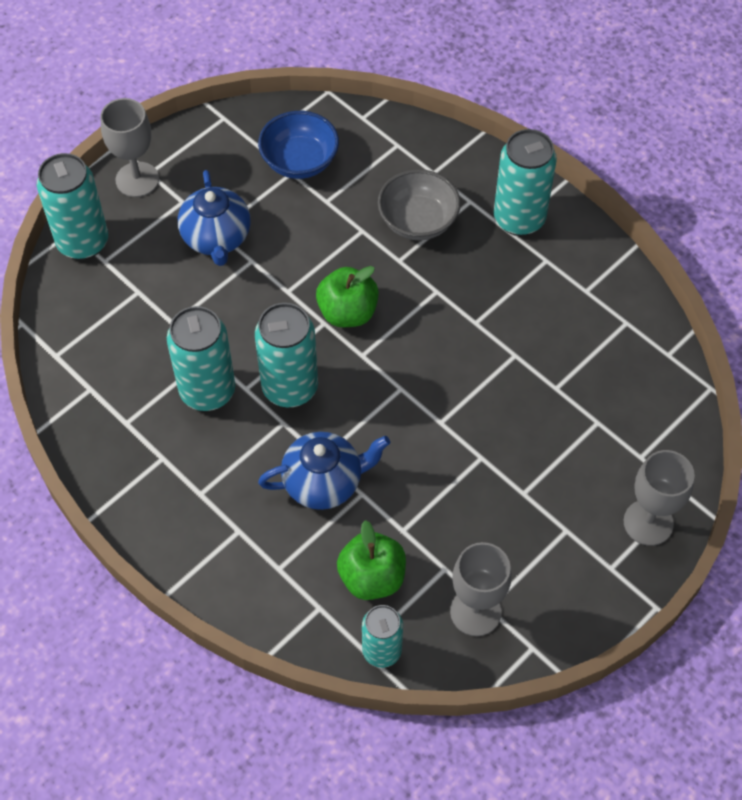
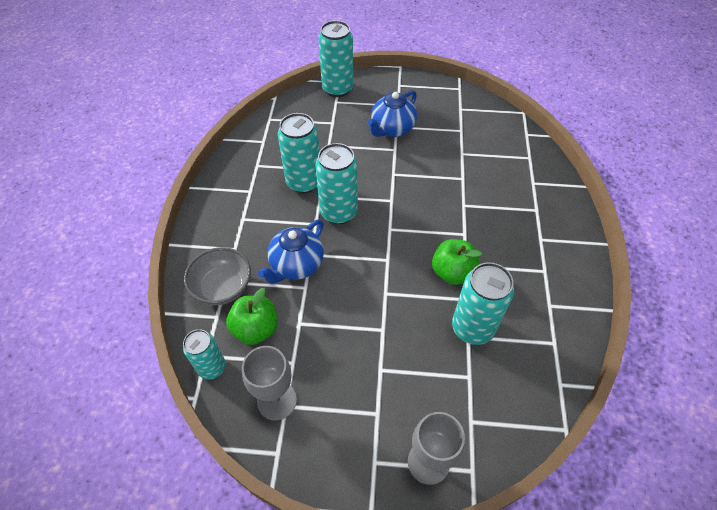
camera: 50 degrees right, 5 degrees down
(137, 179) = (390, 84): grey goblet -> none
(299, 161) = (471, 129): blue bowl -> none
(324, 482) = (296, 265): blue teapot -> blue teapot turned 90 degrees clockwise
(347, 312) = (408, 205): green apple -> green apple (452, 272)
(418, 221) = (496, 196): grey bowl -> grey bowl (222, 287)
(519, 219) = (554, 239): turquoise can -> turquoise can (472, 328)

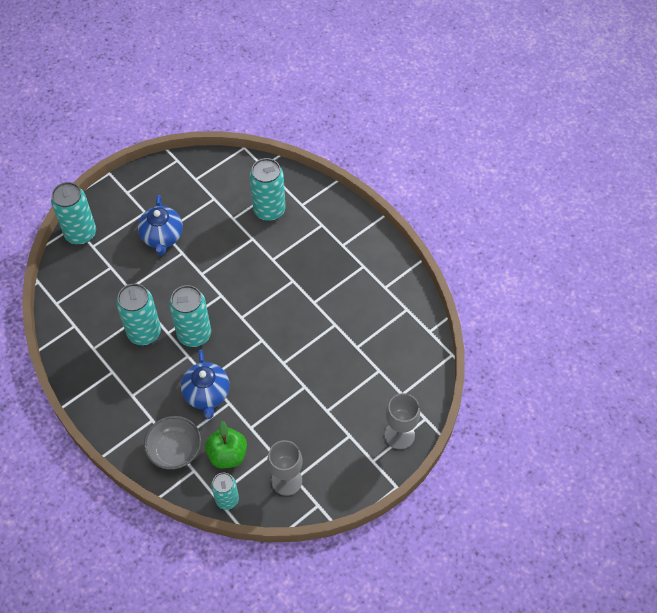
camera: 45 degrees left, 5 degrees up
(452, 272) = (310, 314): green apple -> none
(472, 328) = (354, 340): turquoise can -> turquoise can (269, 210)

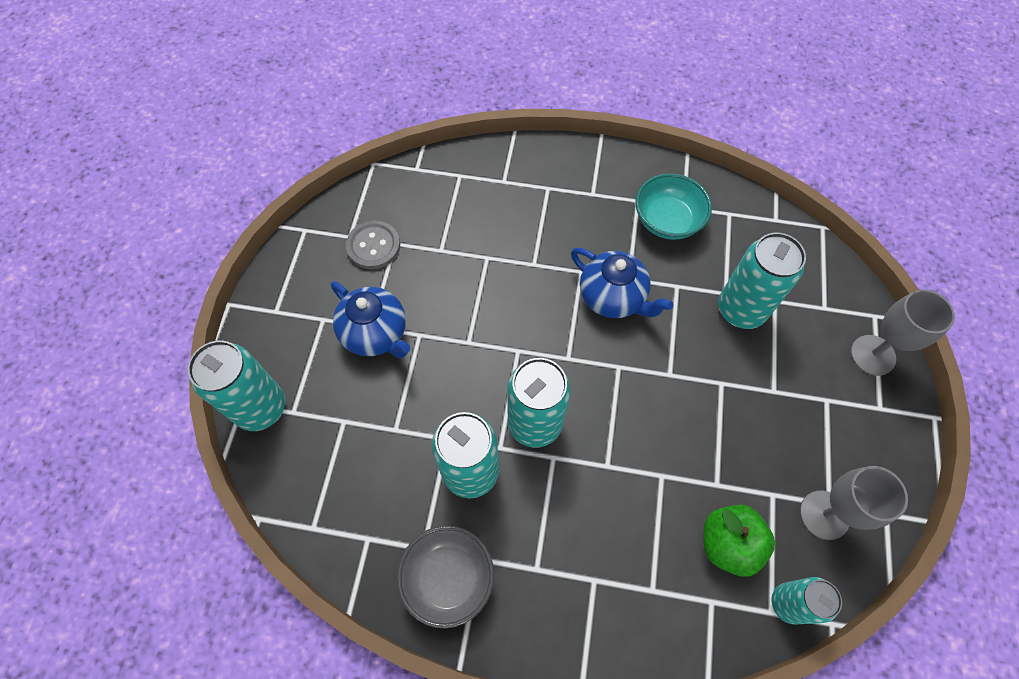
camera: 40 degrees left, 5 degrees up
(175, 450) = (663, 595): grey bowl -> grey bowl (448, 578)
(202, 192) = (373, 246): none -> grey button
(207, 394) = (626, 487): blue teapot -> blue teapot (613, 297)
(269, 210) = (474, 212): turquoise can -> turquoise can (740, 310)
(367, 288) = (667, 221): none -> turquoise bowl

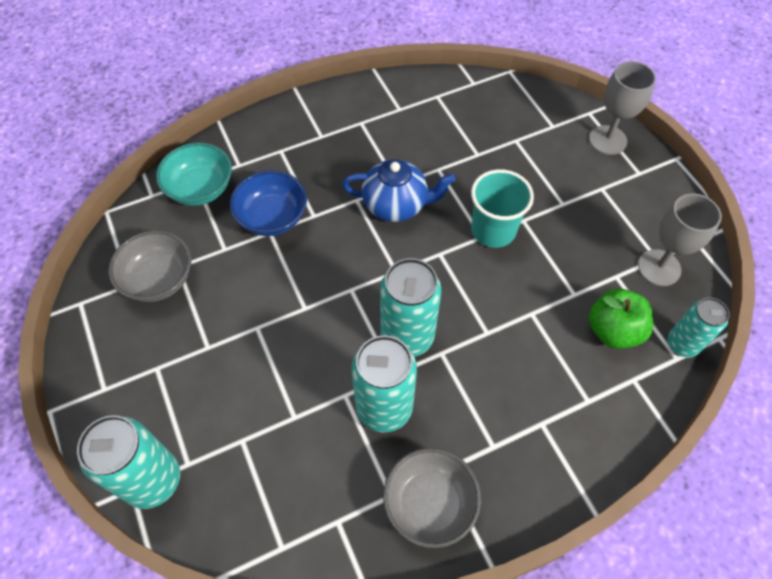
camera: 35 degrees left, 5 degrees down
(373, 246) = (159, 279): grey button -> grey bowl
(376, 333) = (216, 350): blue teapot -> none
(498, 246) = (272, 218): none -> blue bowl
(667, 221) = (395, 126): turquoise bowl -> turquoise bowl (200, 189)
(685, 375) = (493, 230): none -> turquoise cup
(740, 310) = (497, 160): turquoise can -> none

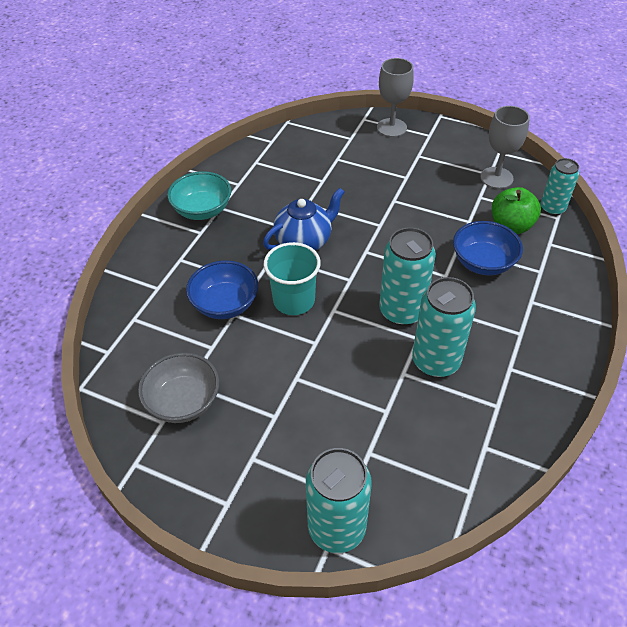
camera: 40 degrees left, 10 degrees down
(200, 189) = (145, 322): turquoise bowl -> turquoise bowl (202, 210)
(430, 504) = (524, 392): grey bowl -> none
(493, 230) = (382, 217): turquoise cup -> turquoise cup (294, 300)
(538, 347) = (483, 263): none -> blue bowl

